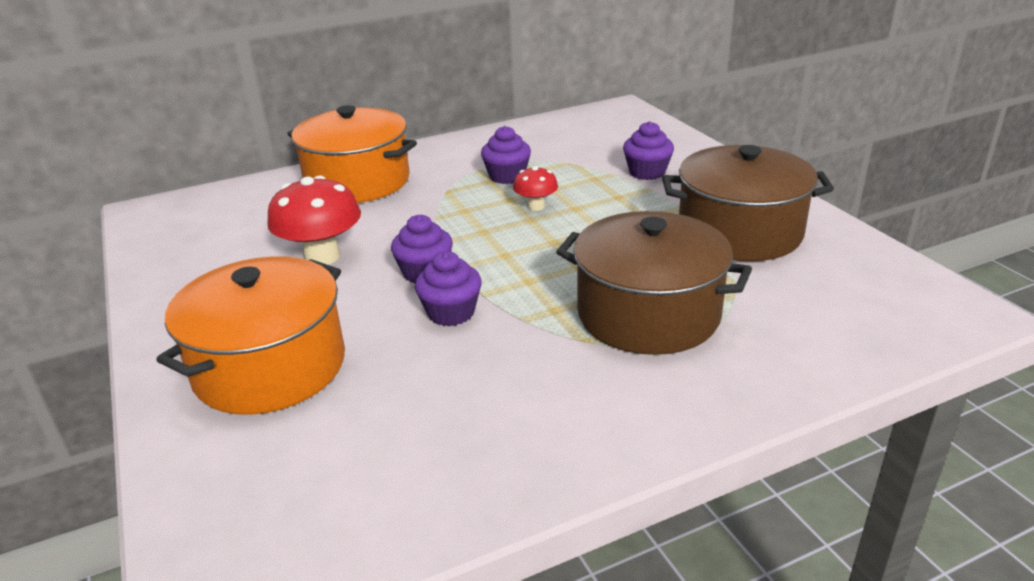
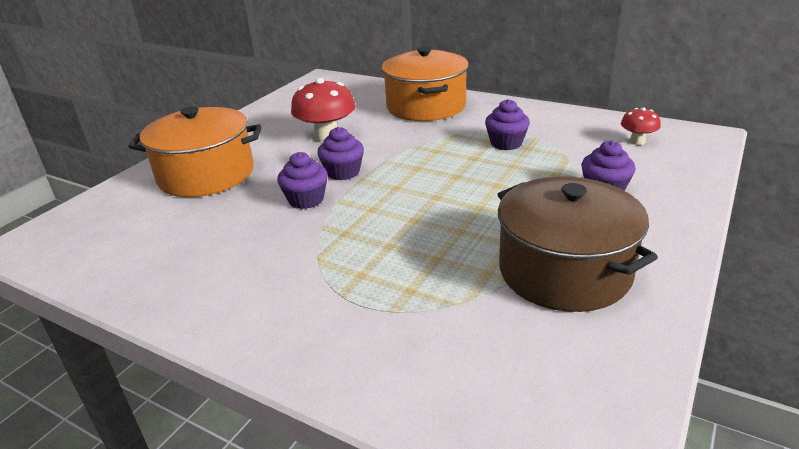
camera: 55 degrees right, 0 degrees up
(536, 206) = (477, 170): red mushroom -> red mushroom (637, 141)
(648, 314) = (378, 273): brown pot -> none

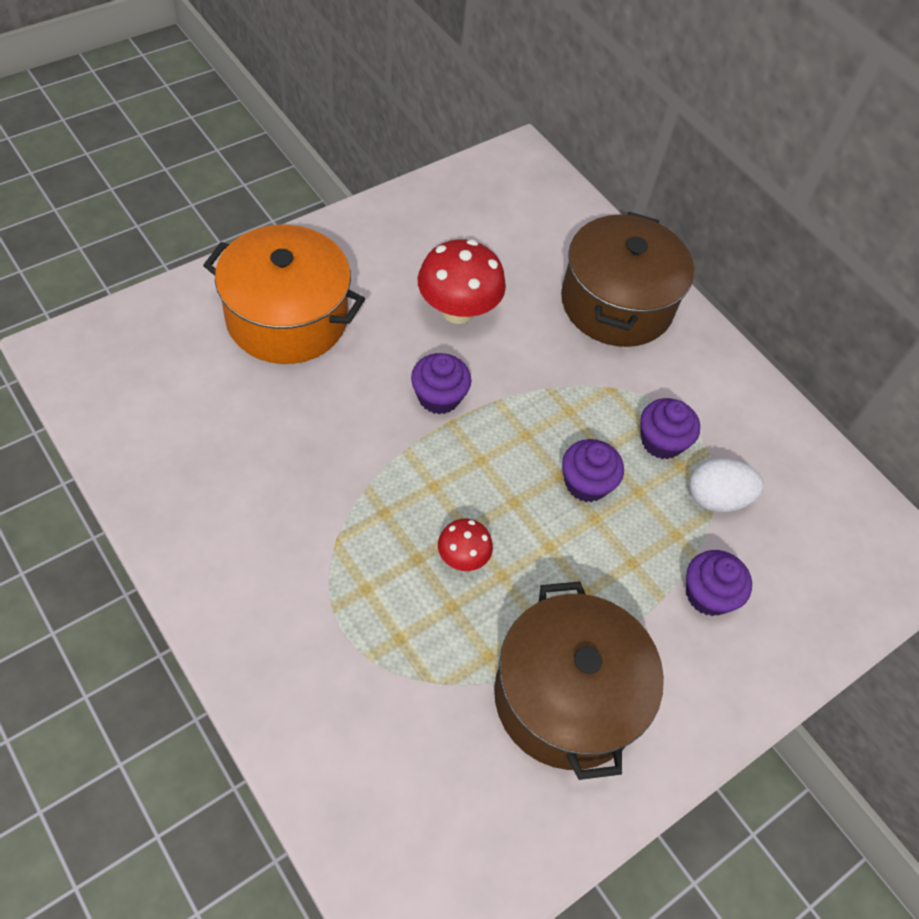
camera: 15 degrees right, 25 degrees up
(306, 200) = (373, 429): purple cupcake -> purple cupcake (586, 483)
(426, 106) = (616, 303): orange pot -> brown pot
(563, 152) = (716, 498): none -> white egg
(637, 141) = (823, 525): red mushroom -> red mushroom (462, 557)

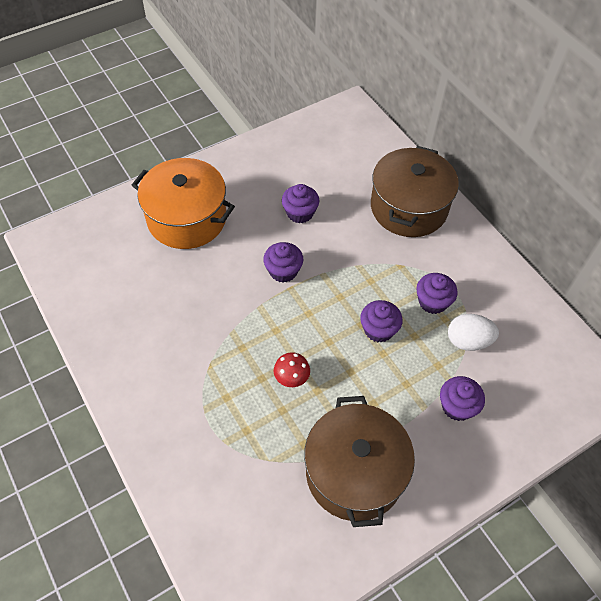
camera: 10 degrees right, 0 degrees up
(457, 310) = (300, 213): red mushroom -> purple cupcake

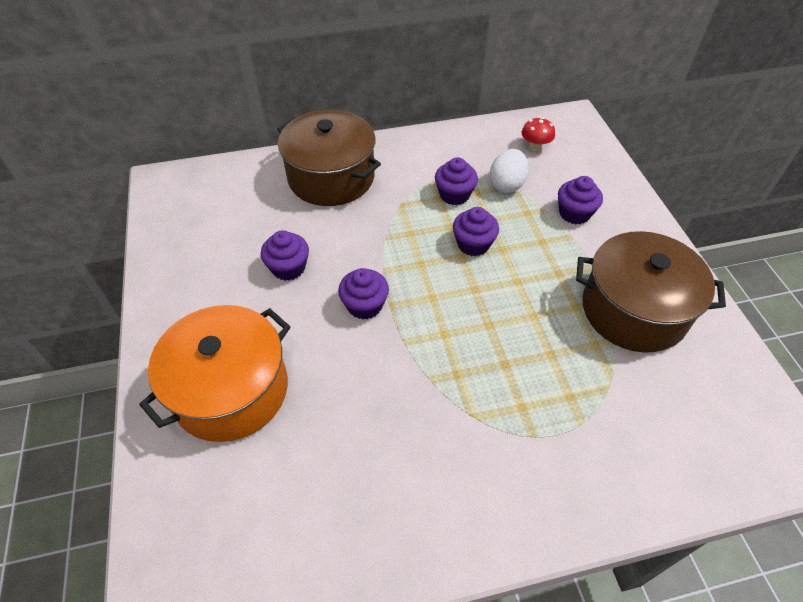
camera: 70 degrees left, 5 degrees down
(291, 378) = (512, 335): red mushroom -> red mushroom (535, 147)

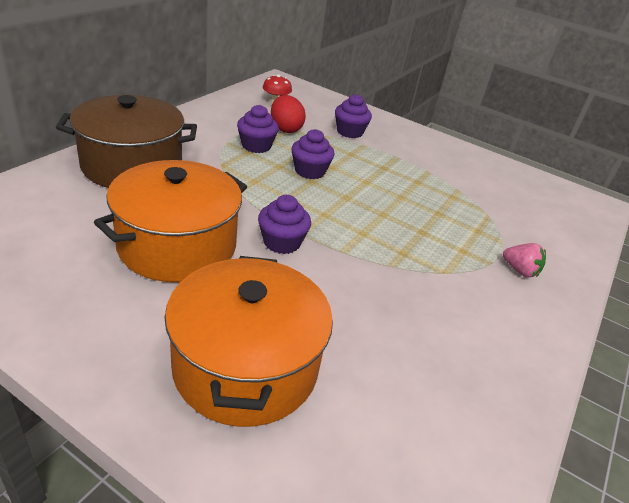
camera: 50 degrees left, 15 degrees down
(288, 268) = (177, 245): purple cupcake -> orange pot
(506, 184) = (285, 129): white egg -> red egg
(556, 464) = (520, 271): none -> pink strawberry
(633, 310) = (447, 170): brown pot -> none

